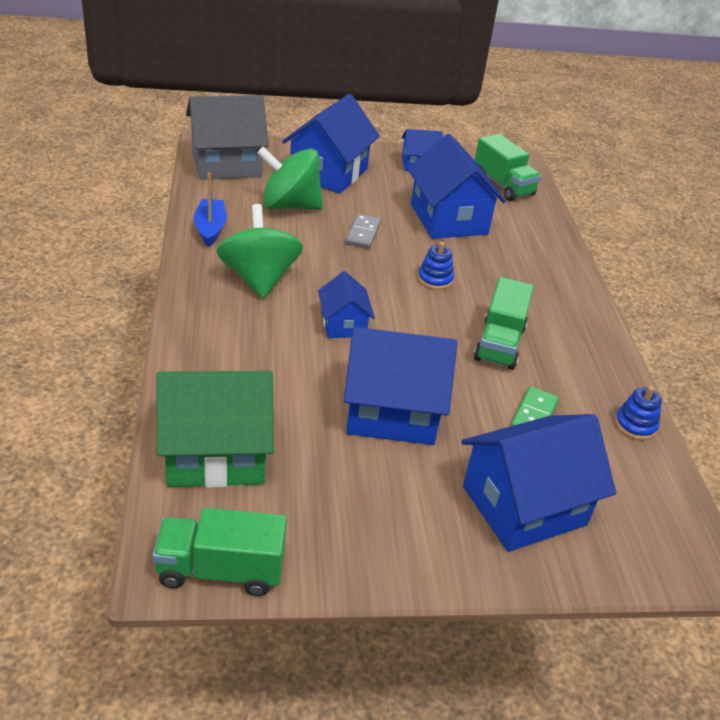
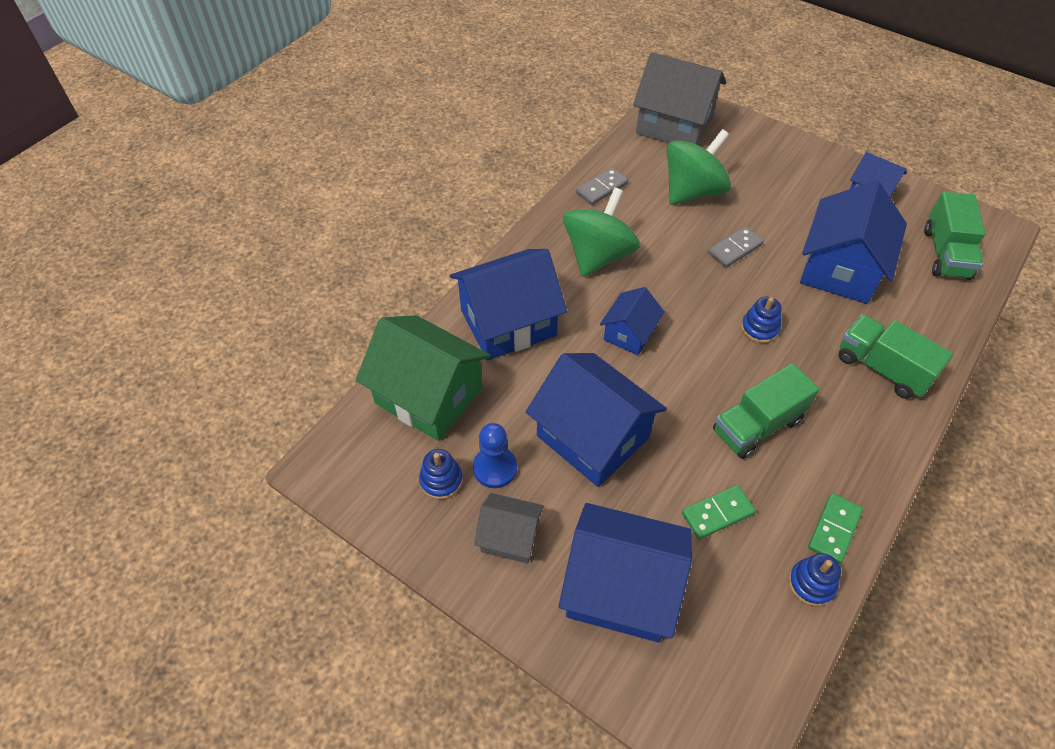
camera: 45 degrees right, 15 degrees up
(210, 229) = (601, 188): blue boat -> grey domino
(220, 570) = (353, 489): green truck -> green truck (882, 368)
(289, 205) = (692, 191): green spinning top -> green spinning top turned 90 degrees clockwise
(299, 514) = (441, 480): none -> blue stacking toy
(328, 173) = (764, 169): blue house -> blue house (508, 323)
(337, 478) = (495, 468): none -> blue pawn
(404, 522) = (510, 537): none -> grey house
(613, 384) = (834, 529): none -> green domino

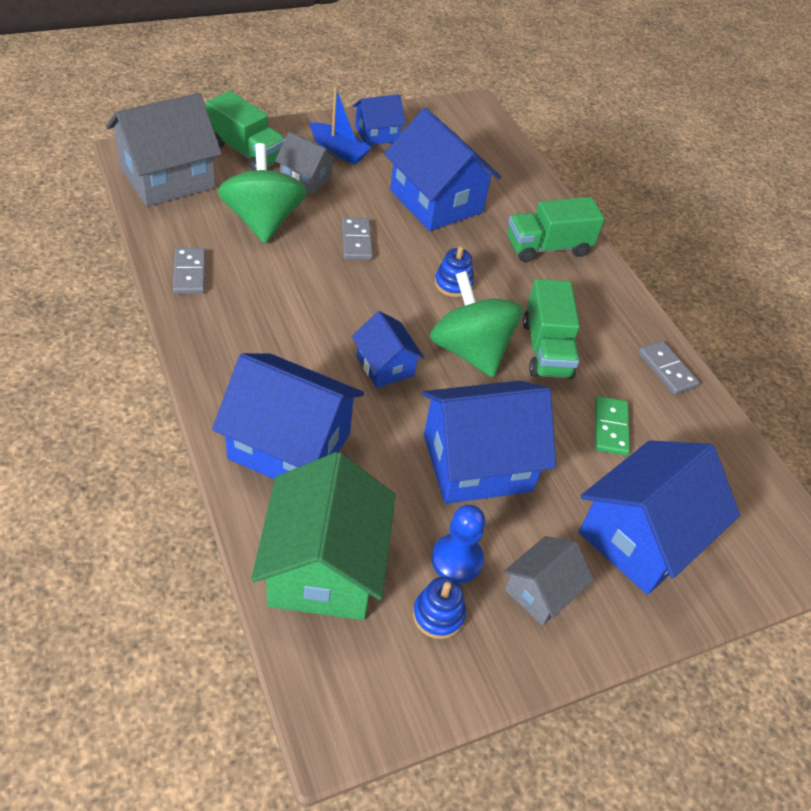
camera: 65 degrees left, 5 degrees down
(429, 395) = (324, 567): green house -> green house turned 60 degrees counterclockwise
(508, 323) = (289, 446): blue house -> blue house turned 75 degrees counterclockwise
(598, 255) = (272, 328): green spinning top -> green spinning top (470, 350)
(765, 186) = (306, 178): none -> grey house
(811, 584) = (703, 413): blue stacking toy -> none
(819, 184) = (338, 151): none -> blue boat
(834, 529) = (667, 369): green domino -> grey domino
(945, 253) = (472, 144): green truck -> green truck (247, 152)

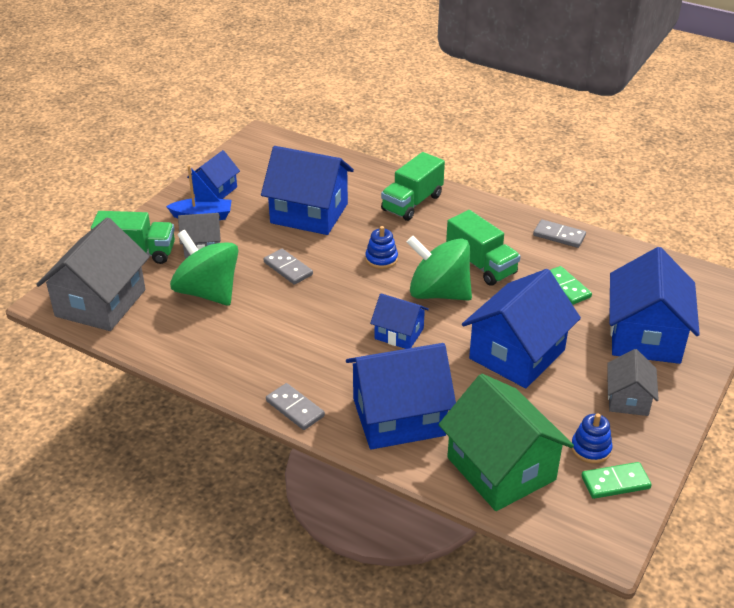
camera: 30 degrees left, 10 degrees down
(189, 273) = (200, 356): grey domino -> grey domino (295, 408)
(421, 670) = (615, 482): none -> green domino
(457, 559) = (567, 413): blue pawn -> none

